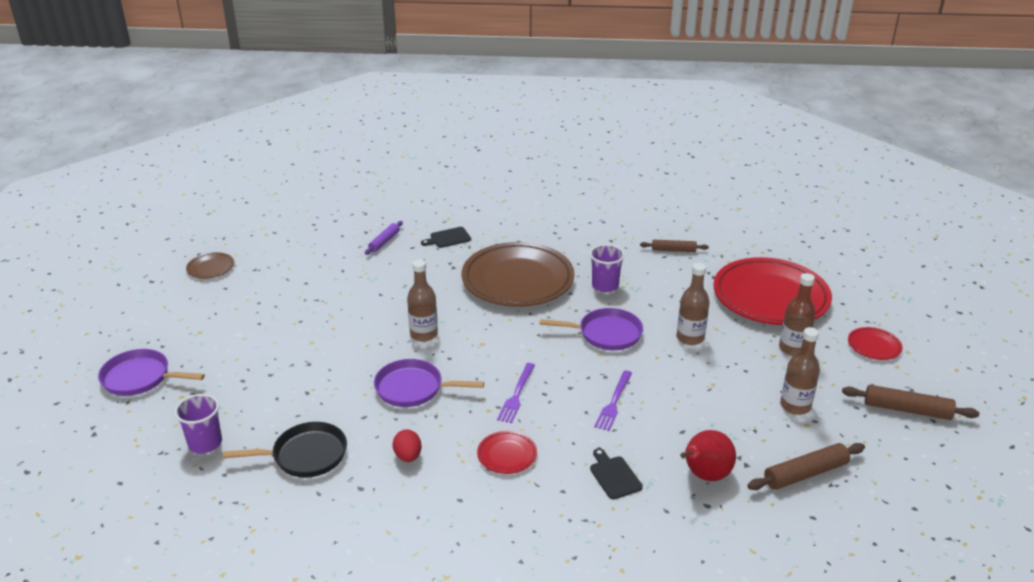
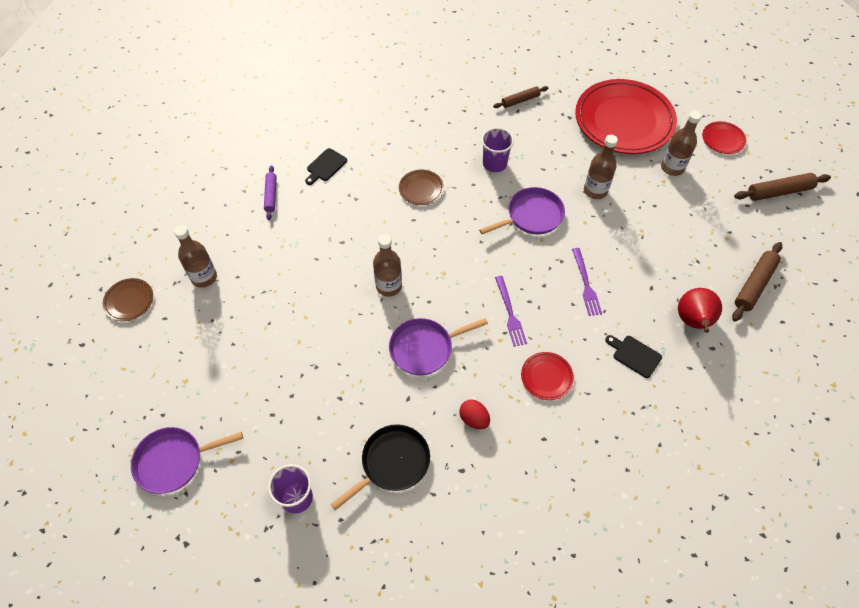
camera: 30 degrees left, 25 degrees up
(517, 280) = (421, 189): brown plate -> brown plate, size x0.42
(795, 406) = (709, 224): brown bottle -> brown bottle (204, 277)

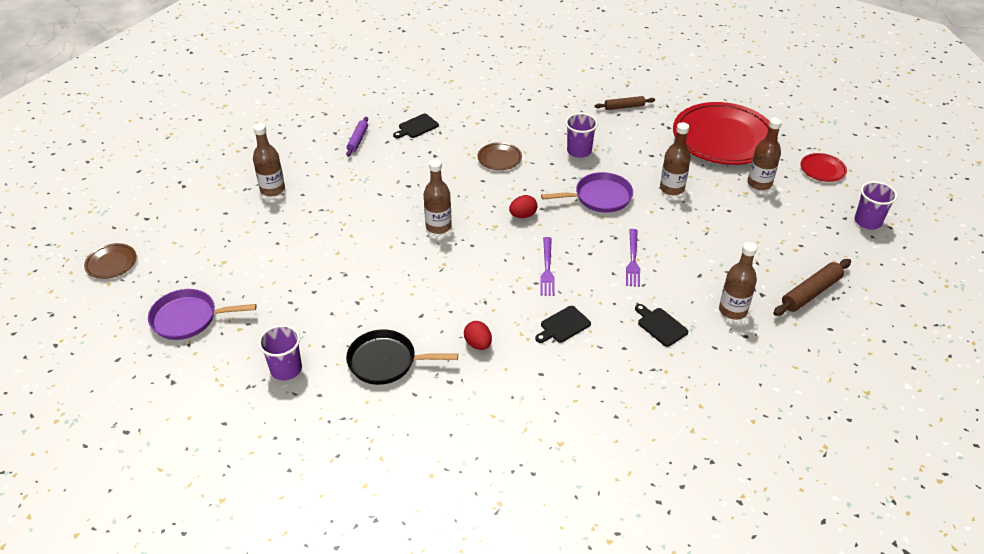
camera: 15 degrees right, 15 degrees down
(129, 301) = (200, 195): brown plate -> brown plate (111, 263)
(392, 463) = (386, 361): black pan -> black pan turned 150 degrees counterclockwise
(424, 348) = (452, 280): purple pan -> none
(466, 254) = (523, 215): none -> red egg
(546, 377) = (563, 325): red plate -> black cutting board
(693, 321) = (732, 310): red pear -> brown bottle
(779, 191) = (867, 221): brown rolling pin -> purple cup

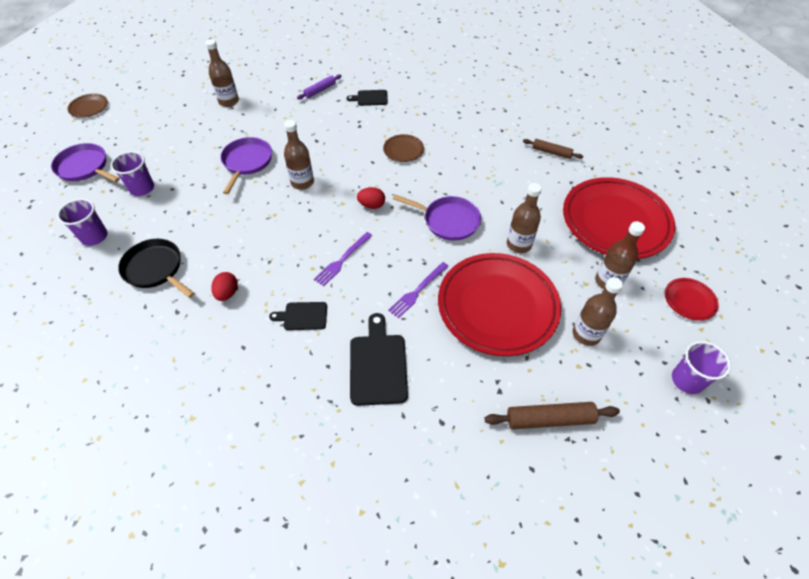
camera: 35 degrees right, 10 degrees up
(362, 234) = (247, 162): none -> purple pan
(579, 151) = (473, 173): purple cup -> purple cup (142, 188)
(660, 326) = (378, 365): black cutting board -> black cutting board, size x1.67
(702, 240) = (497, 306): none -> red plate
(732, 310) = (456, 390): brown bottle -> brown bottle (586, 334)

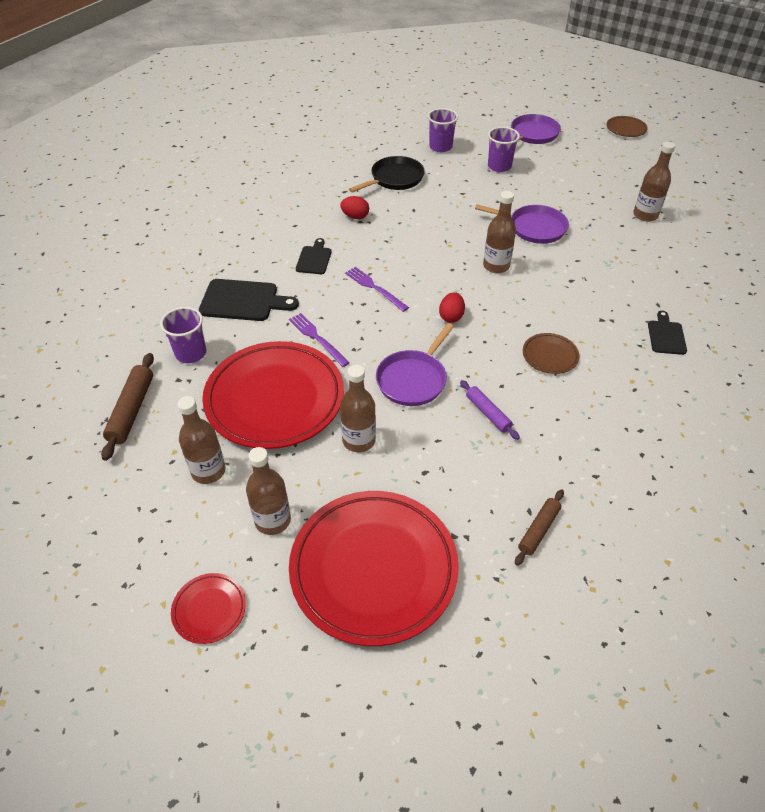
camera: 100 degrees right, 5 degrees down
(320, 90) = (678, 289): purple rolling pin -> purple rolling pin (488, 413)
(687, 380) = (108, 553): purple cup -> purple cup (191, 353)

